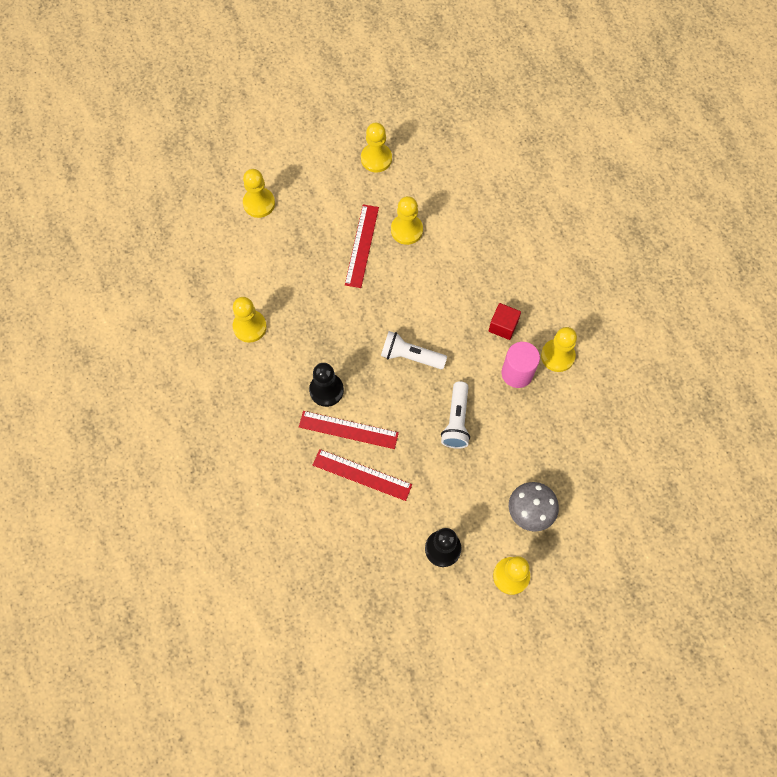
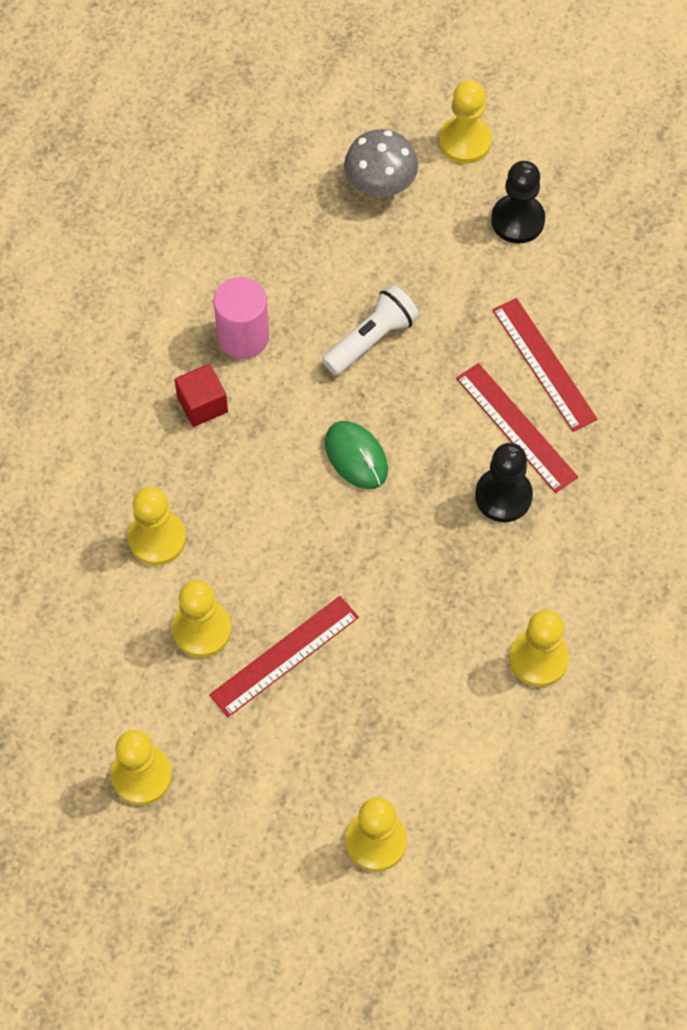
camera: 140 degrees left, 5 degrees down
(410, 356) = (356, 457): white flashlight -> green mouse
(557, 356) = (173, 319): yellow pawn -> yellow pawn (157, 539)

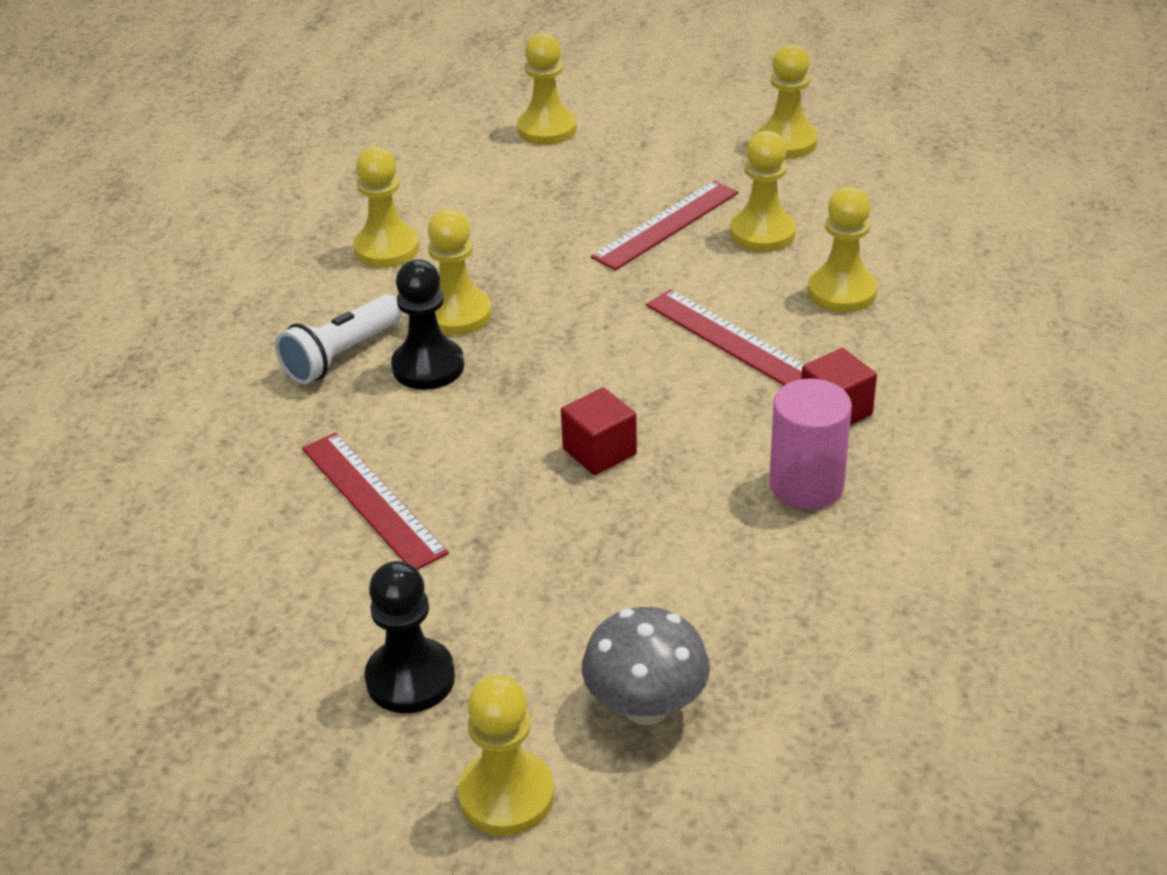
camera: 175 degrees right, 25 degrees down
(356, 457) = (619, 382): green mouse -> none
(371, 339) = (622, 502): white flashlight -> white flashlight (341, 355)
(381, 387) = (599, 452): none -> red cube
(478, 557) = (457, 314): none -> yellow pawn
(516, 427) = (412, 431): red ruler -> red ruler (729, 339)

